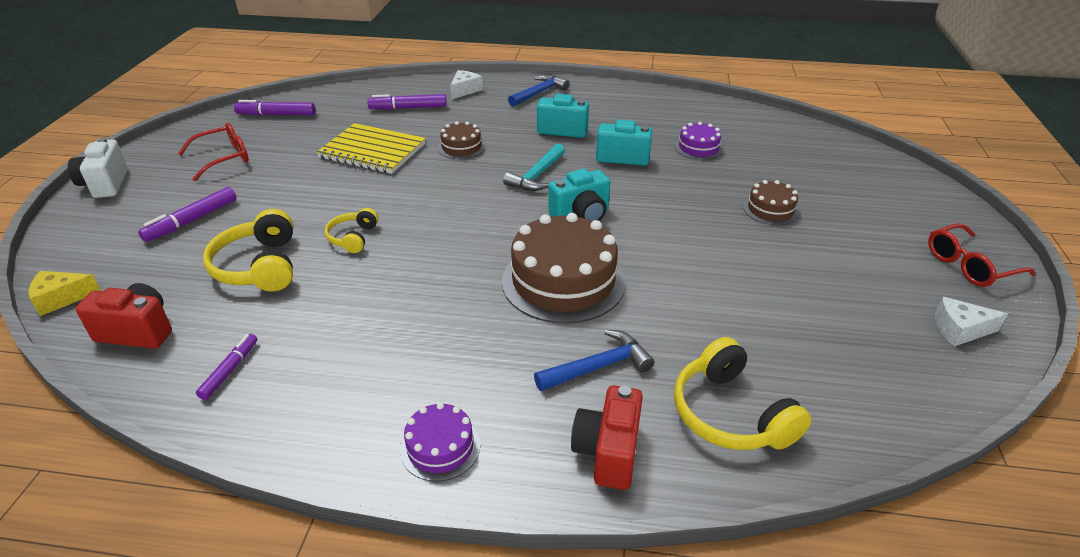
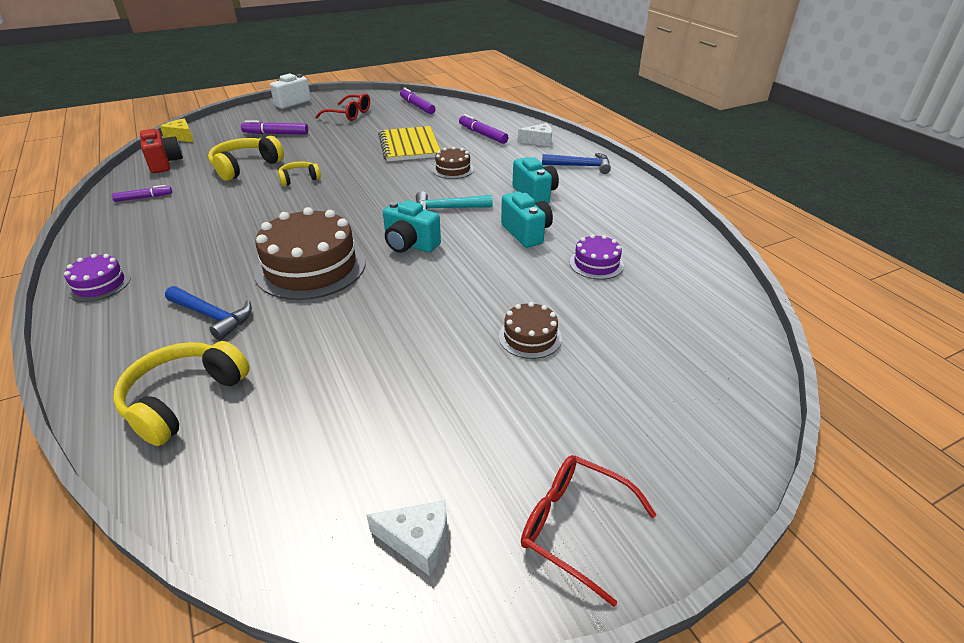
camera: 55 degrees right, 0 degrees up
(608, 452) = (115, 351): red camera -> none
(960, 330) = (417, 541): white cheese -> white cheese turned 135 degrees clockwise

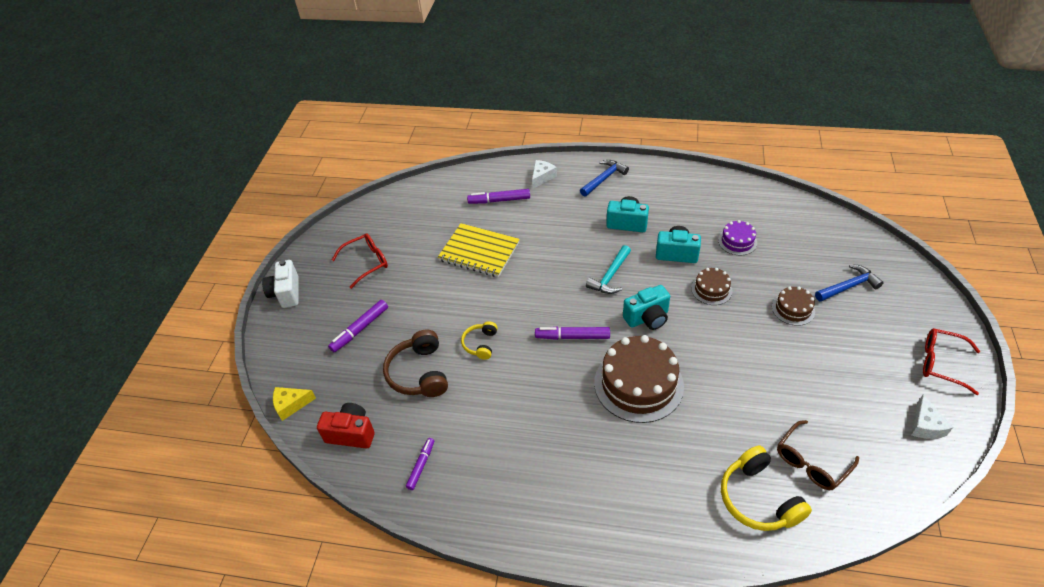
camera: 50 degrees left, 10 degrees up
(99, 284) = (569, 525): purple cake -> none
(212, 316) = (668, 460): blue hammer -> blue hammer (848, 286)
(246, 167) = (419, 373): yellow headphones -> brown headphones
(269, 430) = (811, 462): none -> brown glasses
(417, 106) = (395, 211): purple marker -> purple marker (572, 337)
(417, 541) = (925, 425): white cheese -> white cheese turned 135 degrees clockwise
(453, 169) = (548, 245): brown cake -> brown cake (711, 289)
(575, 527) = (942, 363): red glasses -> red glasses turned 45 degrees clockwise

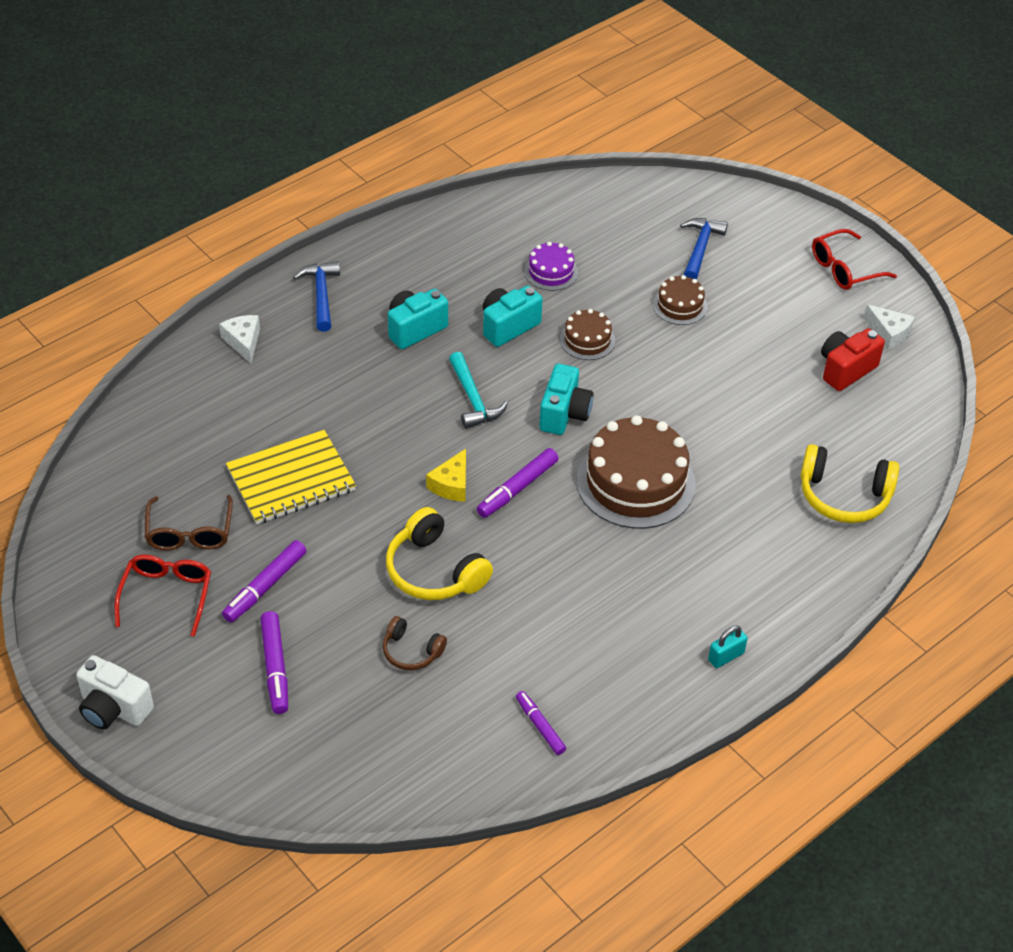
camera: 55 degrees left, 0 degrees up
(291, 405) = (316, 802): yellow cheese -> yellow cheese (451, 485)
(351, 433) = (427, 765): red camera -> red camera (845, 370)
(419, 373) = (411, 651): brown headphones -> brown headphones, size x0.58
(480, 344) = (434, 570): yellow headphones -> yellow headphones, size x1.72
(499, 200) = (229, 405): purple marker -> purple marker (265, 587)
(559, 524) = (726, 656): none -> turquoise padlock
(811, 462) = (846, 432): brown glasses -> brown glasses (190, 532)

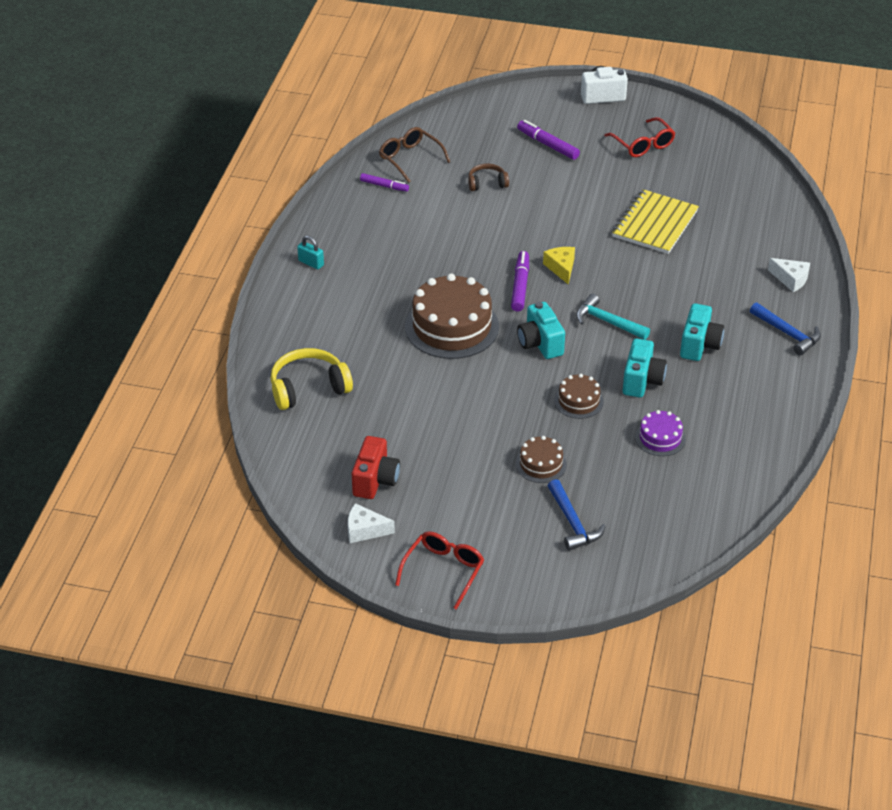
camera: 145 degrees right, 5 degrees down
(190, 532) = (672, 174): brown glasses -> brown glasses (410, 159)
(265, 587) = (599, 172): purple marker -> none
(434, 570) = (518, 222): yellow headphones -> none
(726, 656) = (311, 263): turquoise padlock -> turquoise padlock turned 75 degrees counterclockwise

